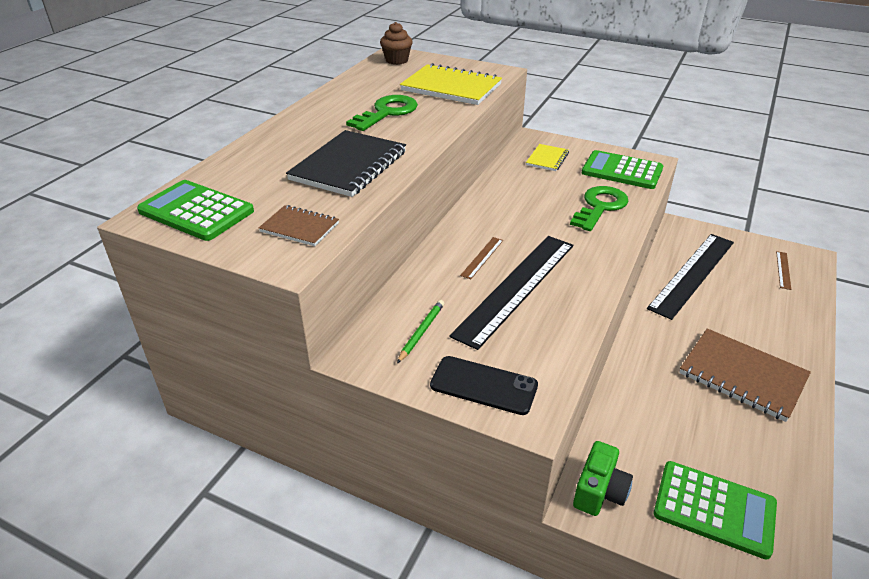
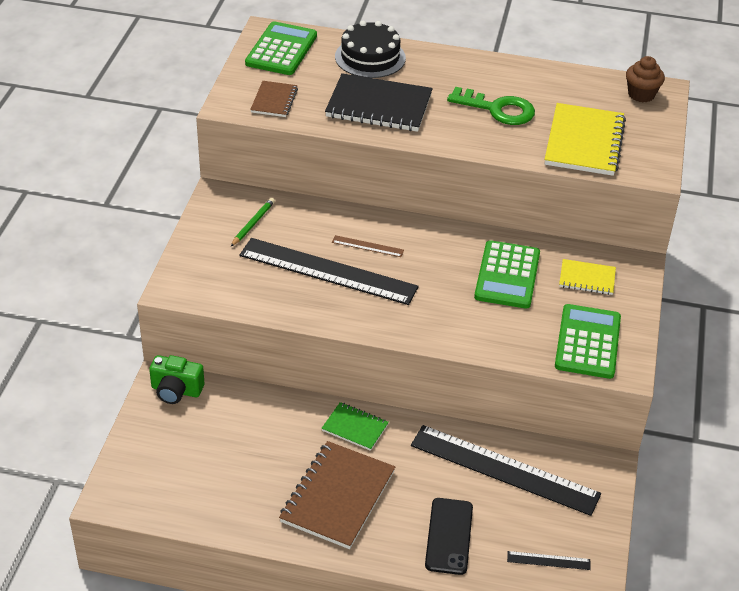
camera: 75 degrees right, 5 degrees up
(257, 160) = (370, 57): none -> black cake
(422, 332) = (253, 223): green pencil -> green pencil turned 75 degrees counterclockwise
(483, 385) = (200, 263): black phone -> black phone (449, 536)
(600, 207) = (494, 324): green key -> none
(651, 351) = (355, 427): none -> green notebook
(714, 509) = (171, 460): green calculator -> green calculator (507, 275)
(783, 270) = (548, 560): brown ruler -> black ruler

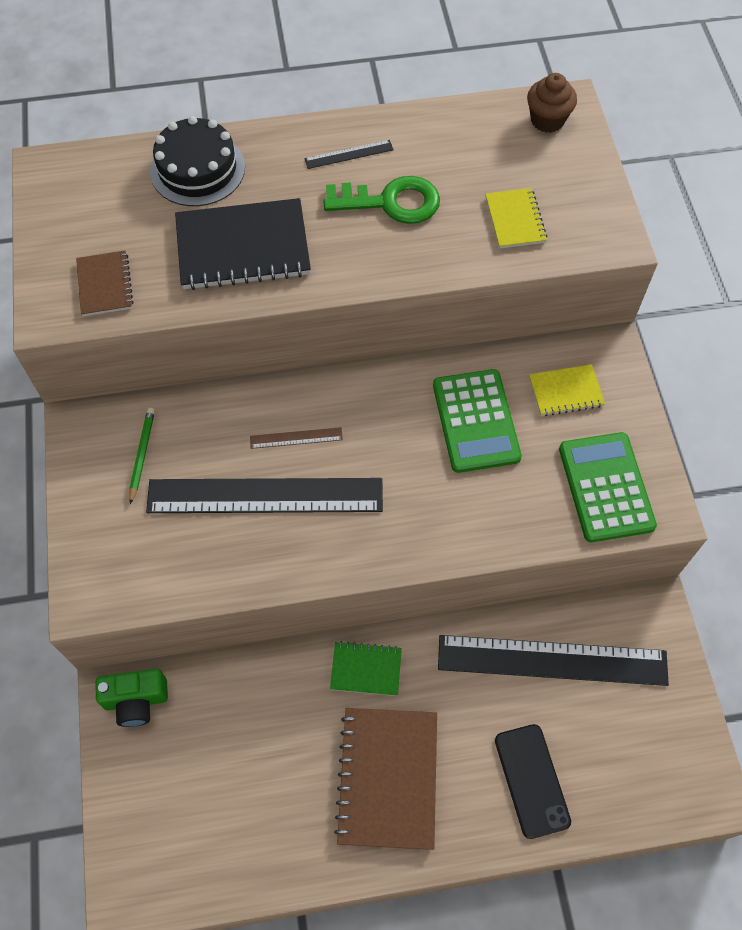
camera: 20 degrees left, 20 degrees up
(281, 50) = (78, 194): green calculator -> none
(548, 560) = (649, 767): black ruler -> black ruler (349, 154)
(584, 142) = (515, 220): yellow notebook -> yellow notebook, size x0.54

